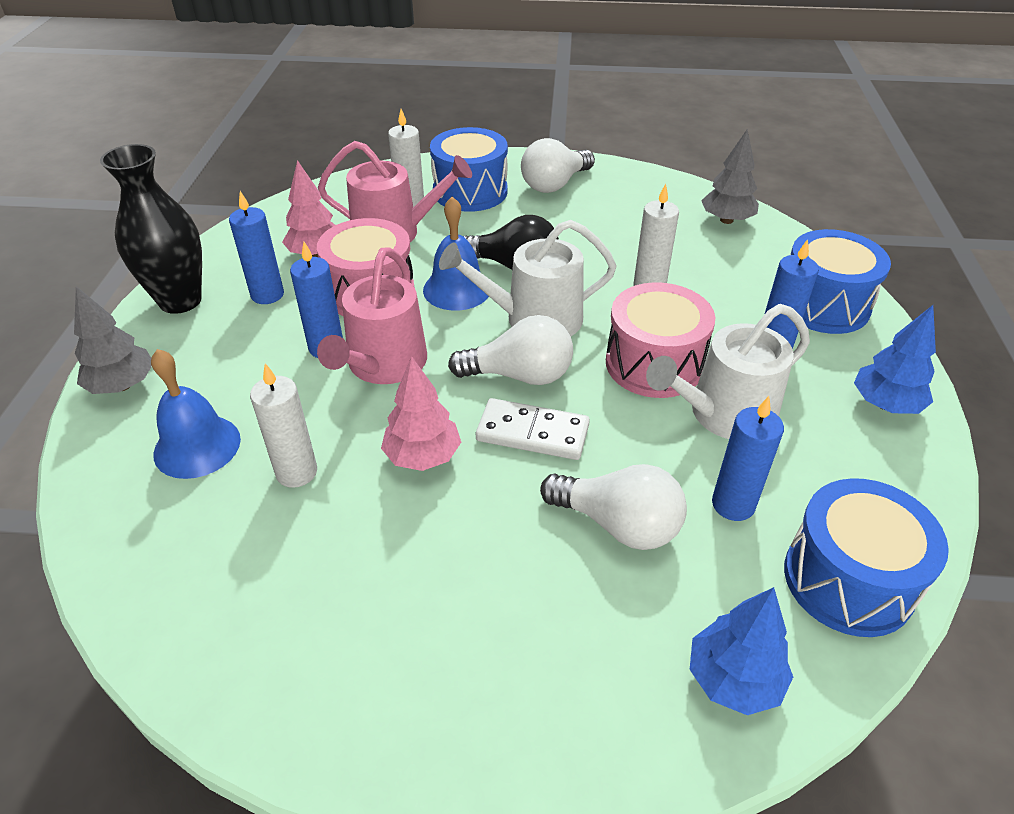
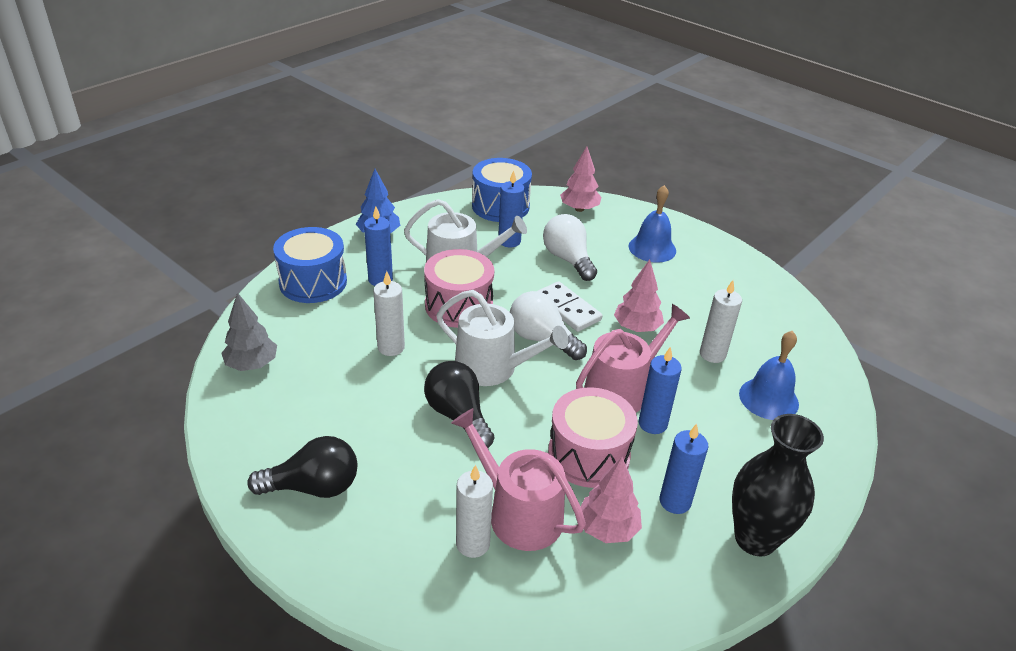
camera: 145 degrees left, 5 degrees down
(122, 385) = (816, 472): grey tree -> none
(457, 289) = (521, 420): blue bell -> blue bell (652, 248)
(470, 191) = (398, 528): blue drum -> none
(554, 184) = (313, 487): white light bulb -> black light bulb
(733, 679) = (579, 209): blue tree -> pink tree

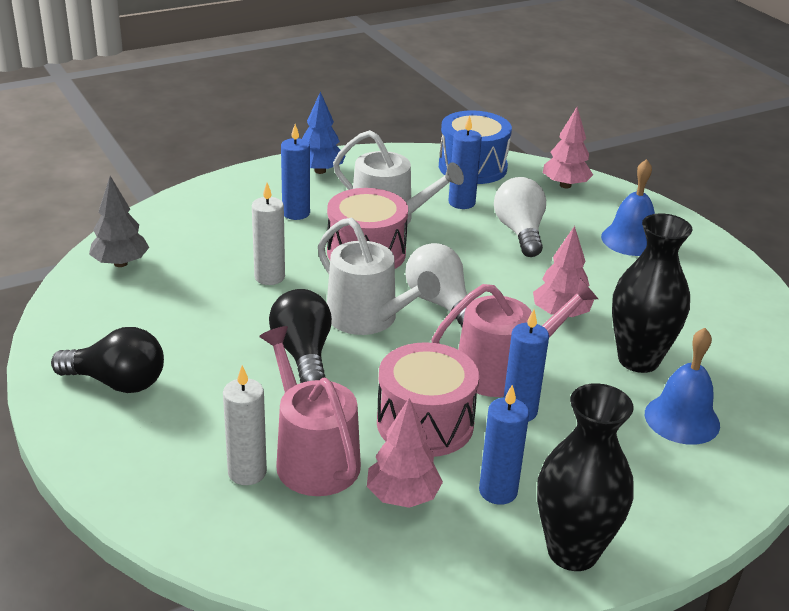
camera: 20 degrees right, 5 degrees down
(313, 282) = (224, 202): blue drum -> none
(567, 309) = (488, 280): white domino -> none
(712, 354) = (638, 360): white candle -> black vase

